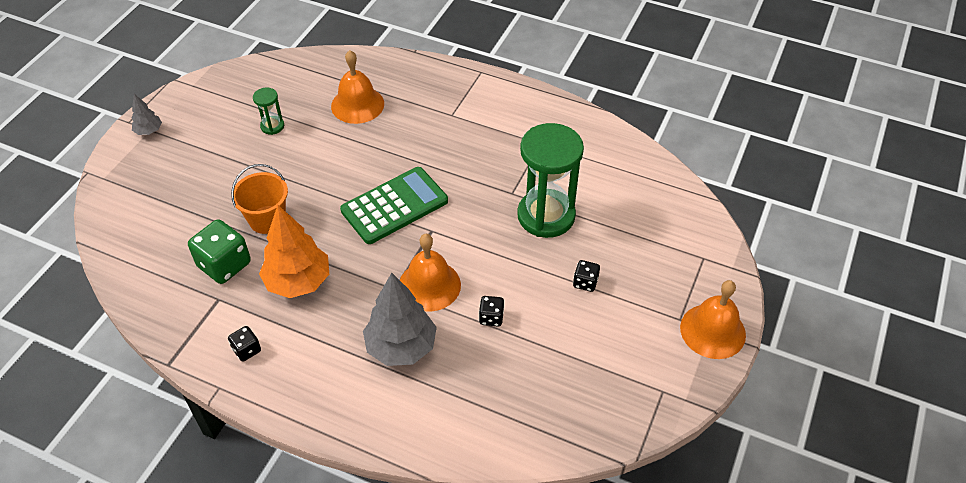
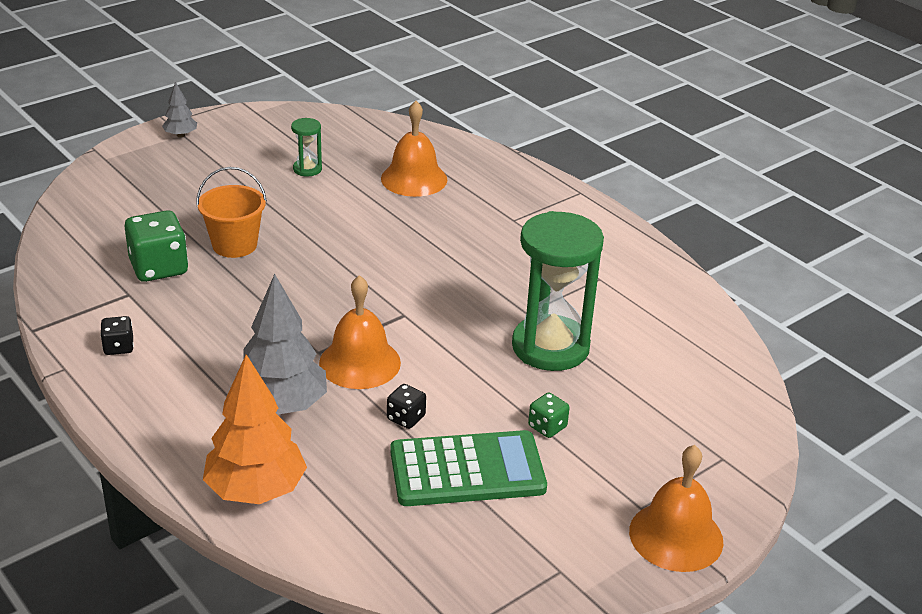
camera: 25 degrees right, 15 degrees down
(298, 281) = (221, 308): orange tree -> orange tree (256, 490)
(394, 206) = (380, 279): green calculator -> green calculator (467, 470)
(585, 282) = (547, 427): black dice -> green dice

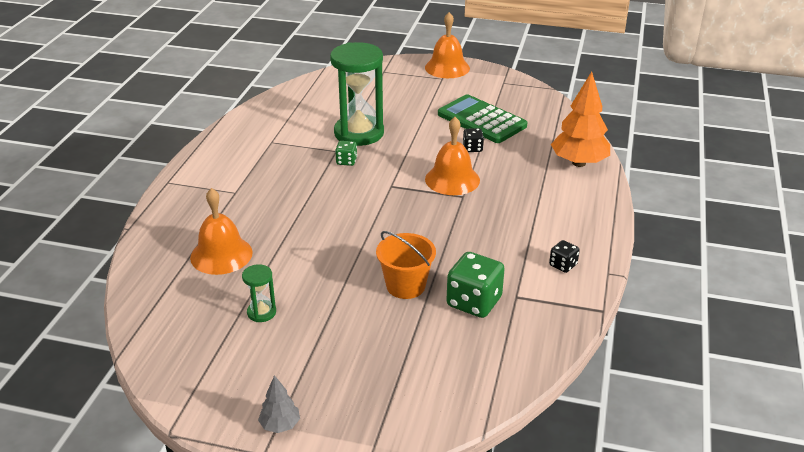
camera: 125 degrees left, 0 degrees up
(281, 406) = (519, 185): grey tree -> none
(547, 427) = (423, 113): green dice -> green dice (346, 161)

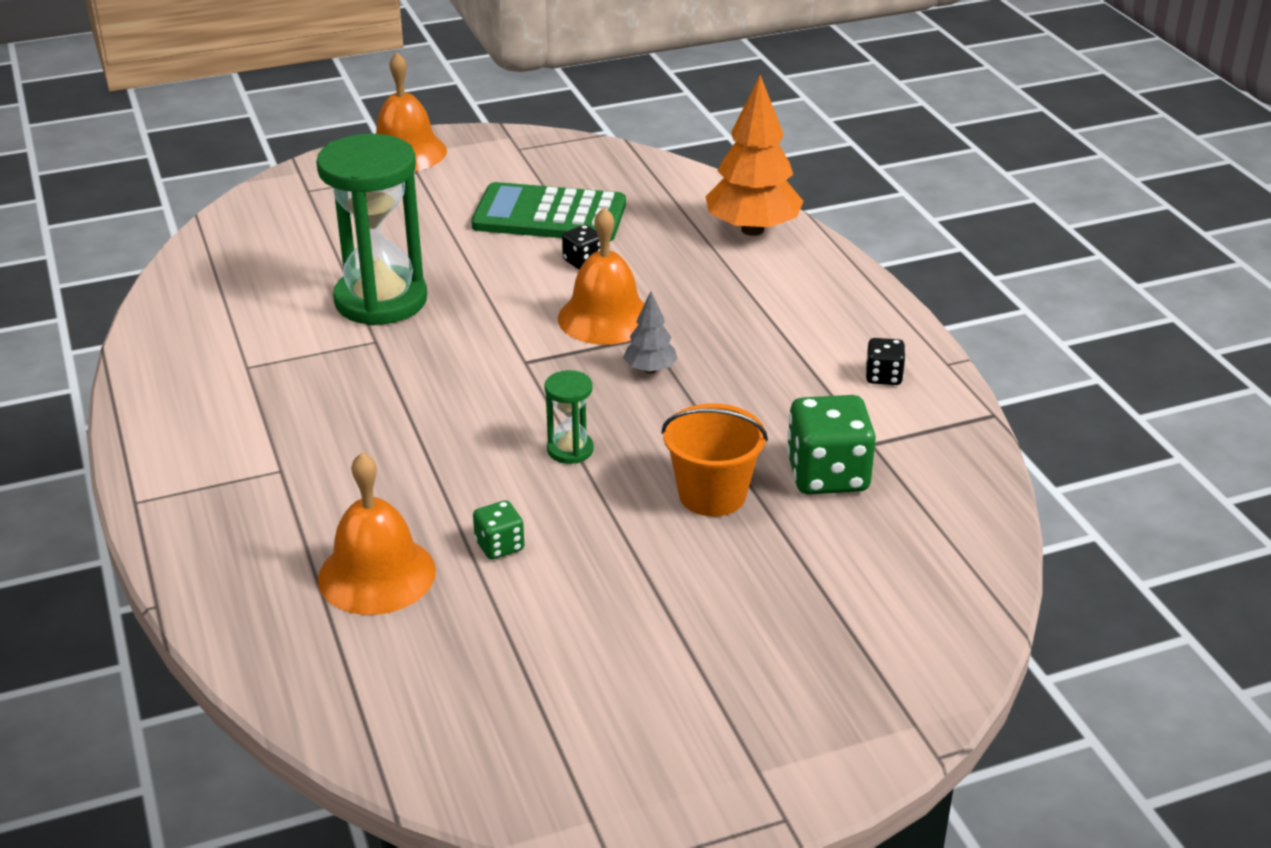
camera: 35 degrees left, 0 degrees up
(261, 312) = (547, 629): green hourglass -> green hourglass (570, 450)
(280, 425) = (762, 767): grey tree -> grey tree (650, 369)
(346, 161) = (412, 351): green dice -> green dice (499, 546)

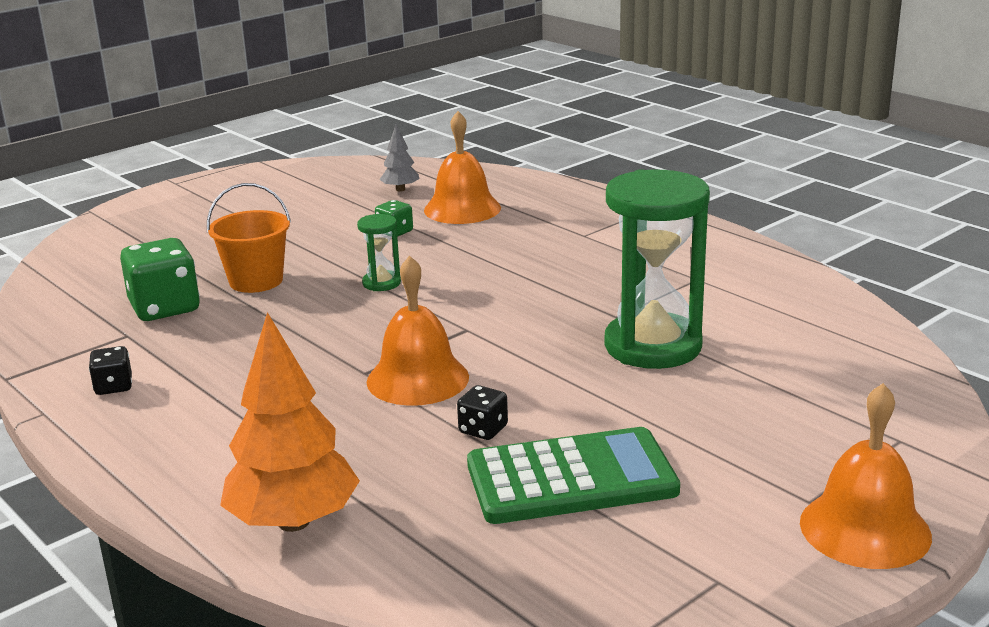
camera: 160 degrees right, 10 degrees down
(650, 369) = (346, 346): grey tree -> grey tree (400, 189)

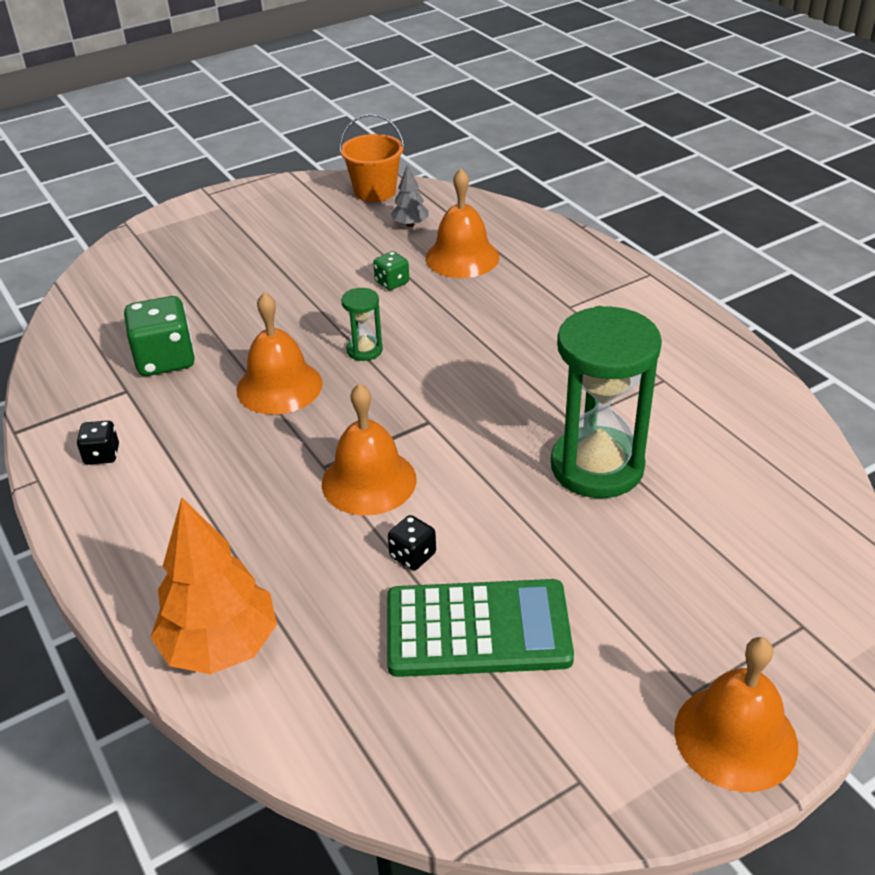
camera: 10 degrees right, 15 degrees up
(256, 281) = (252, 334): orange bucket -> orange bucket (375, 191)
(298, 317) = (279, 386): none -> orange bell

